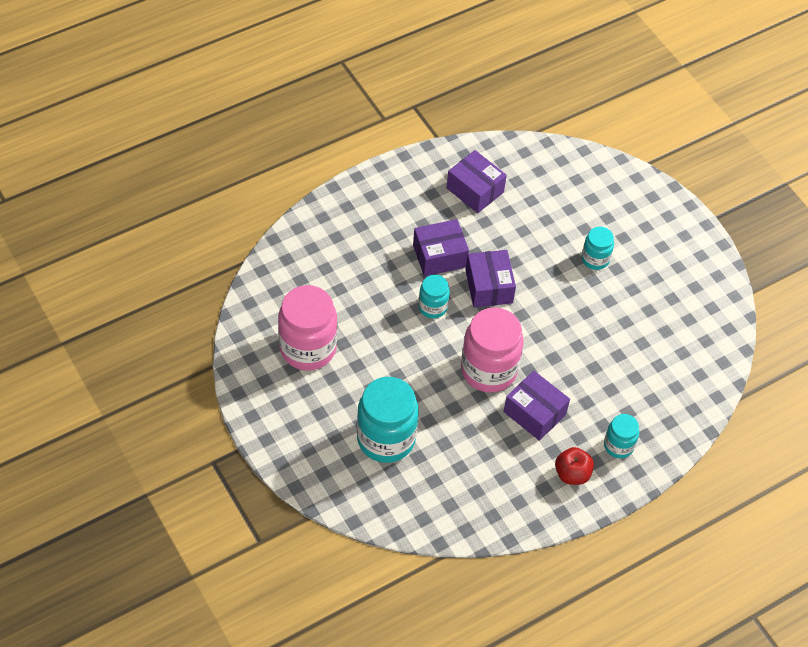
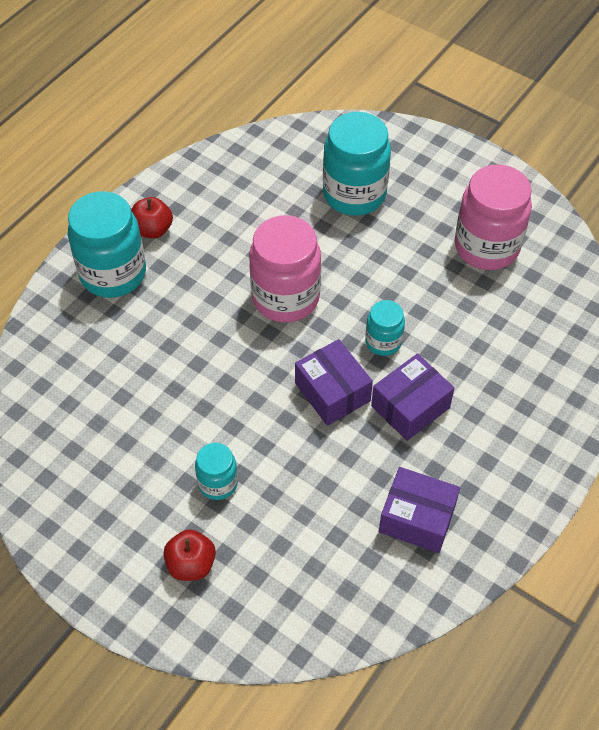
camera: 160 degrees right, 0 degrees up
(534, 413) = (216, 272): purple box -> none
(618, 445) = (113, 273): turquoise jar -> turquoise jar, size x1.90
(630, 219) = (191, 564): none -> red apple

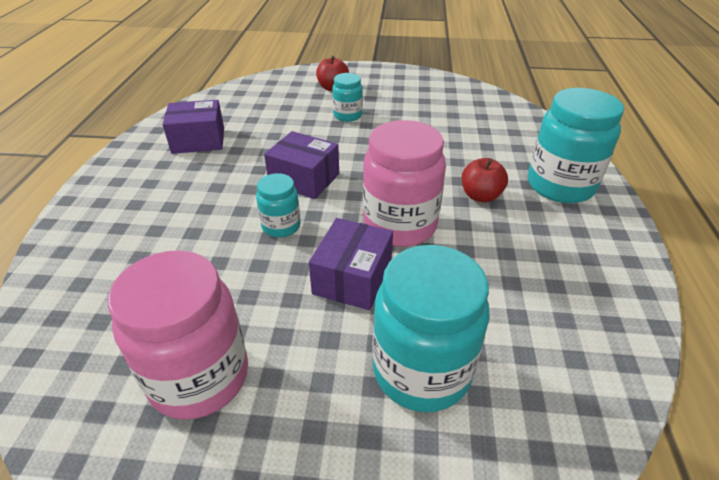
camera: 150 degrees right, 15 degrees down
(153, 230) = (580, 229): red apple -> red apple (480, 196)
(410, 407) = (231, 192): purple box -> purple box (352, 278)

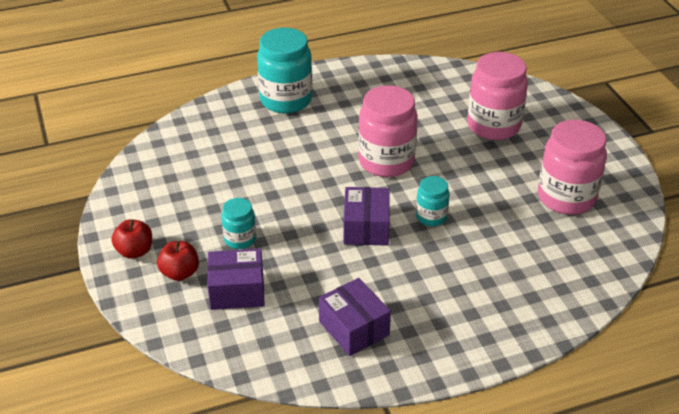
camera: 115 degrees left, 0 degrees up
(352, 278) = (452, 167): purple box -> purple box (237, 291)
(421, 370) = (493, 126): turquoise jar -> pink jar
(480, 196) = (324, 133): red apple -> red apple (135, 251)

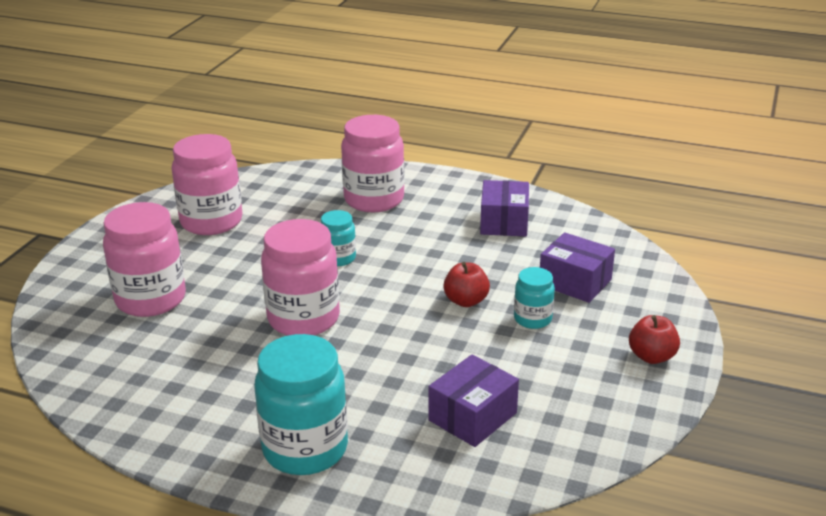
camera: 140 degrees left, 10 degrees down
(180, 273) = (618, 318): red apple -> red apple (466, 301)
(366, 227) = (405, 276): purple box -> purple box (472, 416)
(489, 291) = (374, 200): none -> pink jar

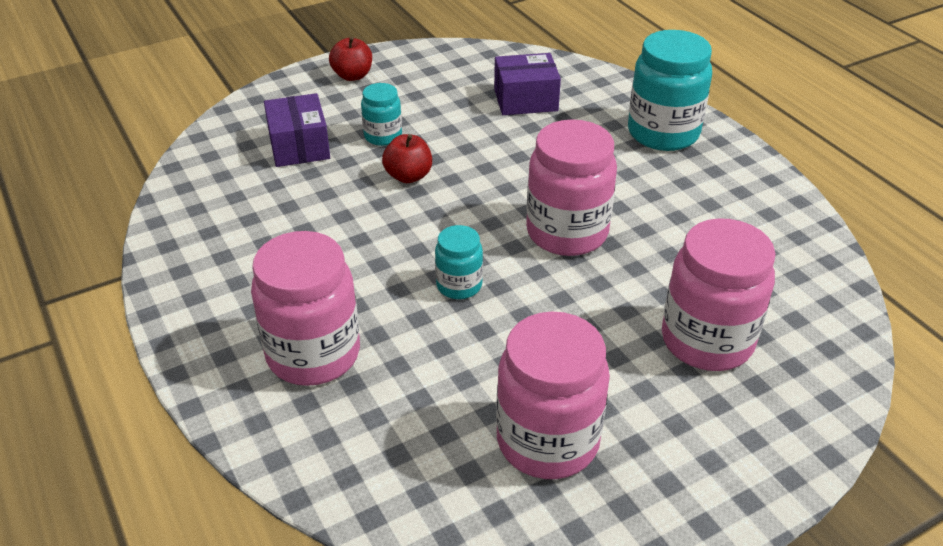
camera: 140 degrees left, 10 degrees up
(504, 222) = (242, 236): purple box -> none

